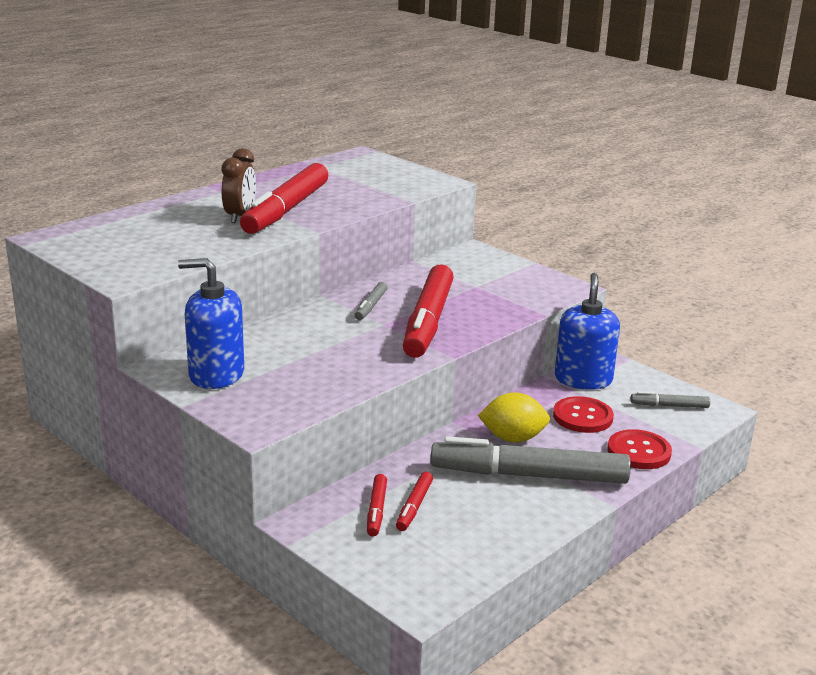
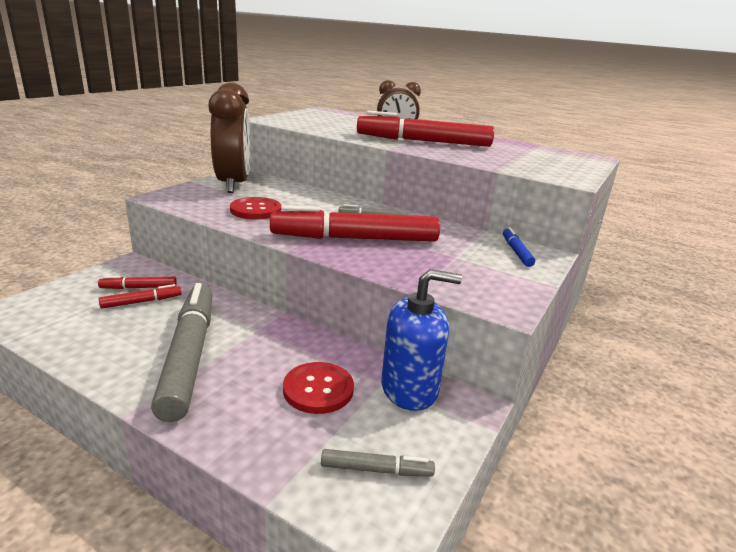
camera: 75 degrees right, 0 degrees up
(216, 374) = (233, 184): blue soap dispenser -> brown clock
(414, 506) = (141, 302): red marker -> red marker turned 150 degrees clockwise
(468, 260) = (516, 252): none -> blue marker
(512, 438) = (260, 344): yellow lemon -> none
(639, 451) = (245, 436): red button -> red button (256, 210)
(669, 406) = (376, 470): grey marker -> grey marker turned 105 degrees clockwise

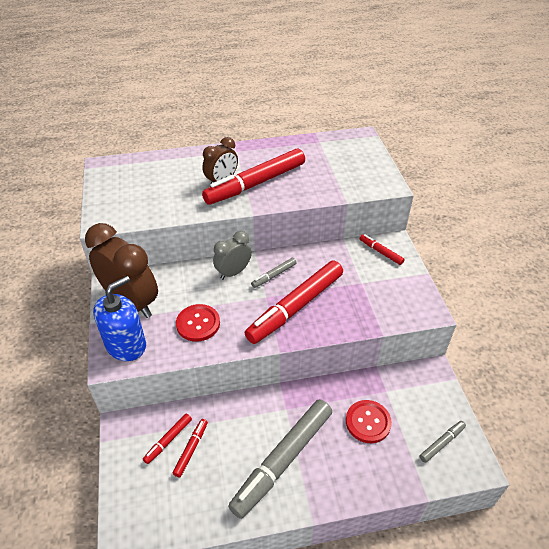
camera: 40 degrees left, 20 degrees up
(189, 356) = (283, 460): grey marker -> grey marker turned 90 degrees counterclockwise
(339, 204) = (233, 272): none -> grey clock
(409, 389) = (401, 384): blue soap dispenser -> blue soap dispenser (126, 345)
(516, 252) = (380, 252): blue marker -> red marker

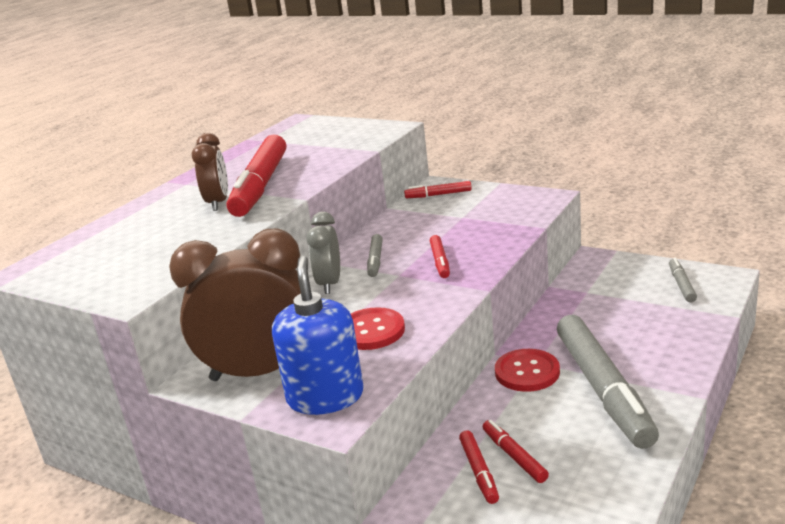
camera: 45 degrees left, 20 degrees down
(295, 307) = (440, 261): red marker -> red marker, size x0.44
(368, 422) = (612, 316): red button -> red button (527, 372)

